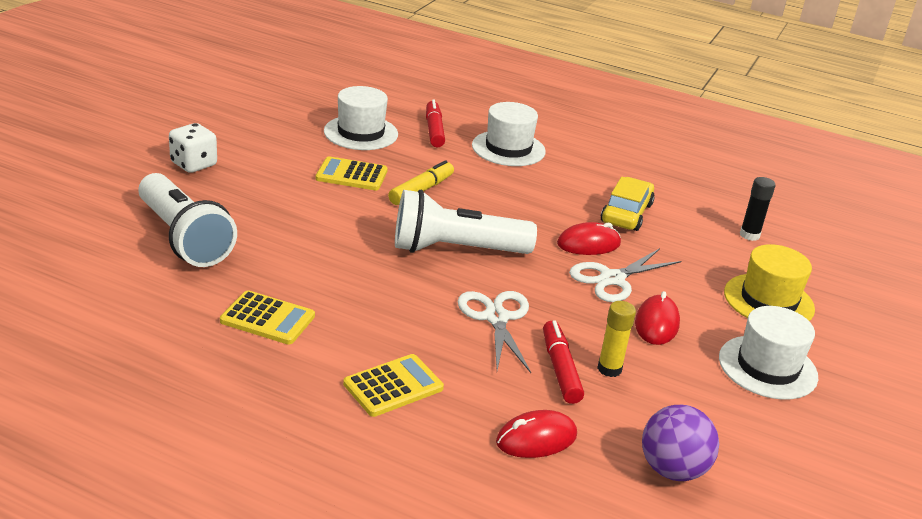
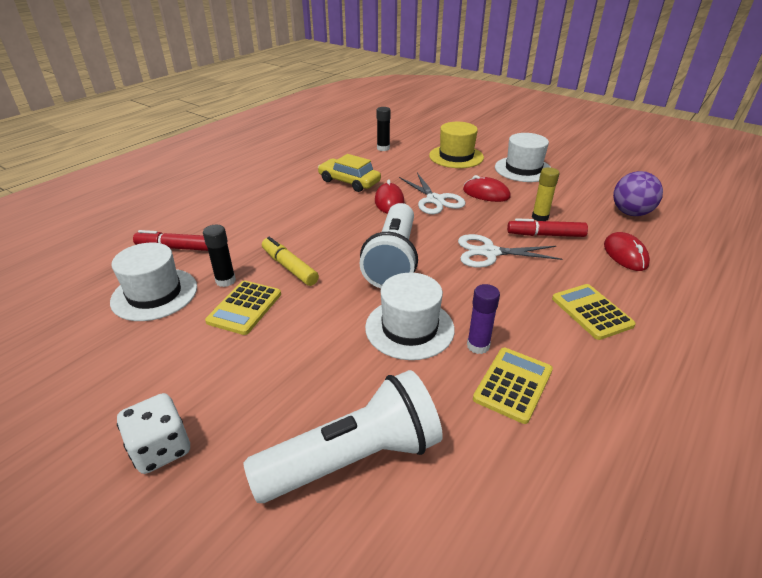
camera: 75 degrees left, 5 degrees up
(320, 301) = (478, 346): none -> purple glue stick
(389, 161) = (225, 281): none -> black glue stick
(508, 148) = (231, 214): white hat -> white hat (409, 328)

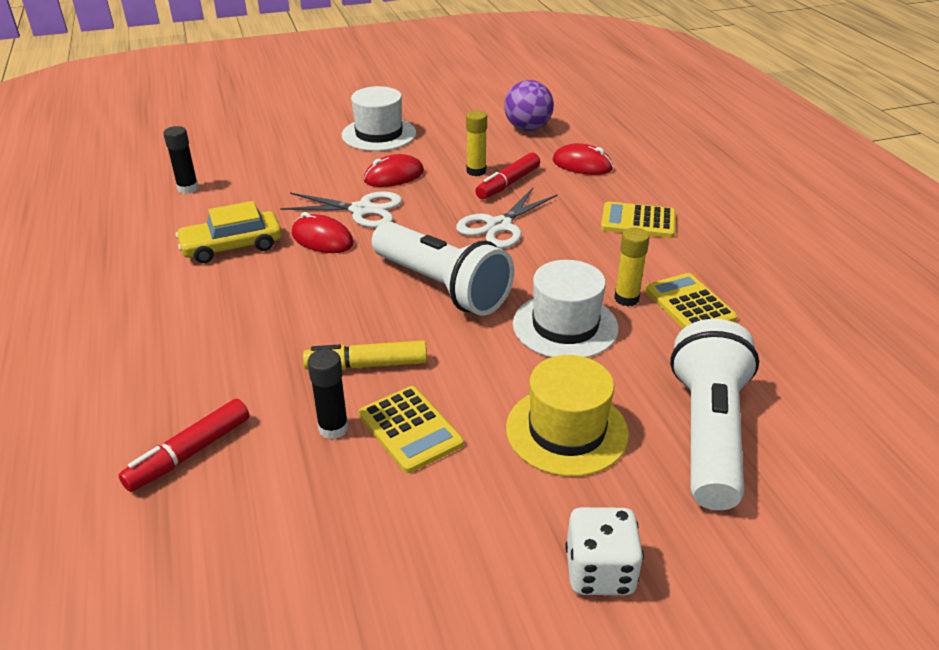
camera: 55 degrees left, 0 degrees up
(154, 294) = (287, 506): white hat -> none
(456, 156) = (290, 155): yellow hat -> yellow hat (566, 430)
(478, 346) = (626, 299): purple glue stick -> yellow glue stick

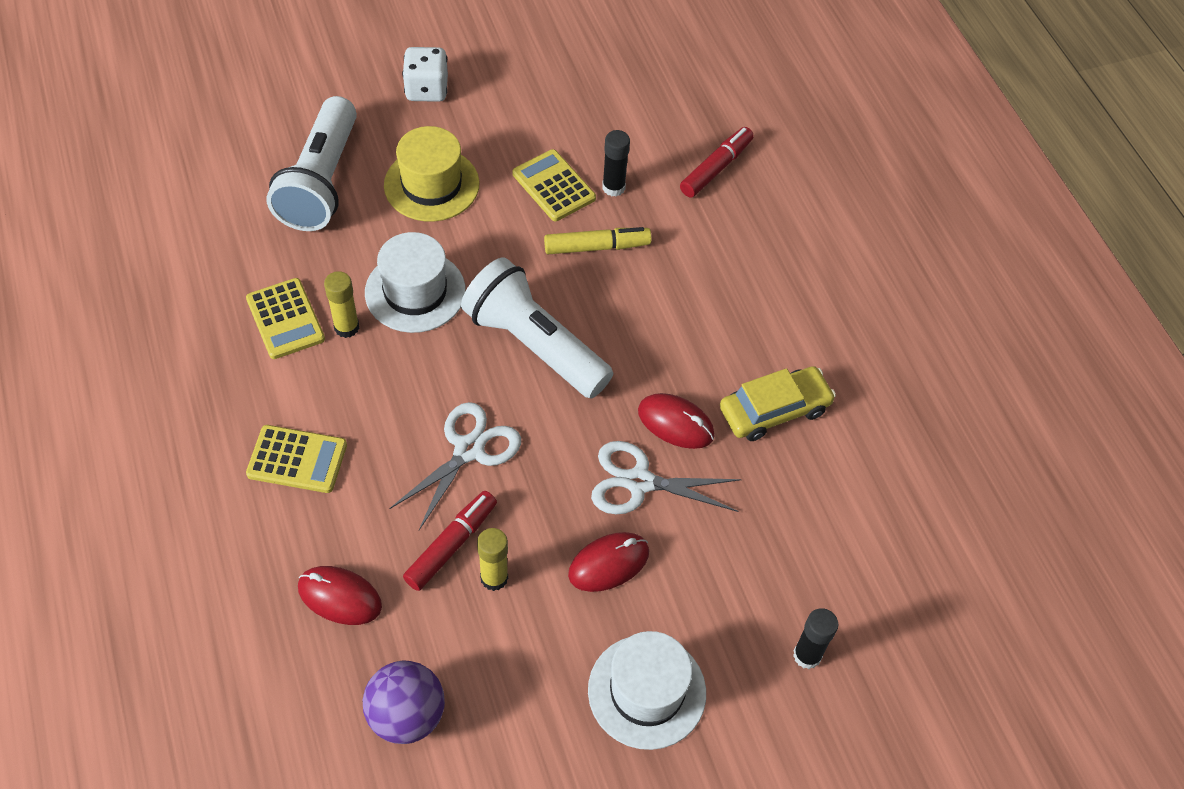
camera: 175 degrees right, 20 degrees up
(188, 188) = (877, 530): black glue stick -> black glue stick (807, 655)

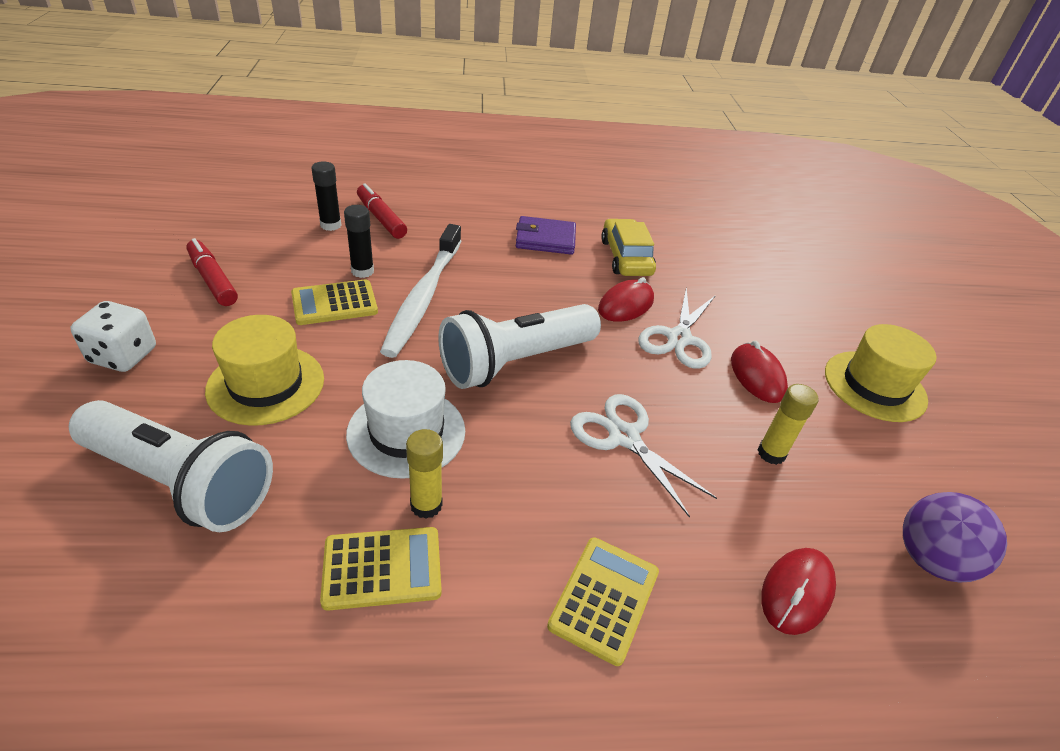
camera: 75 degrees left, 15 degrees down
(451, 545) = (733, 477): red marker -> red marker (213, 280)
(597, 247) = (423, 297): yellow marker -> white toothbrush
(647, 691) = (874, 386): white hat -> yellow hat
(766, 323) = (545, 239): none -> purple wallet
(807, 655) = (833, 301): black glue stick -> black glue stick (330, 225)

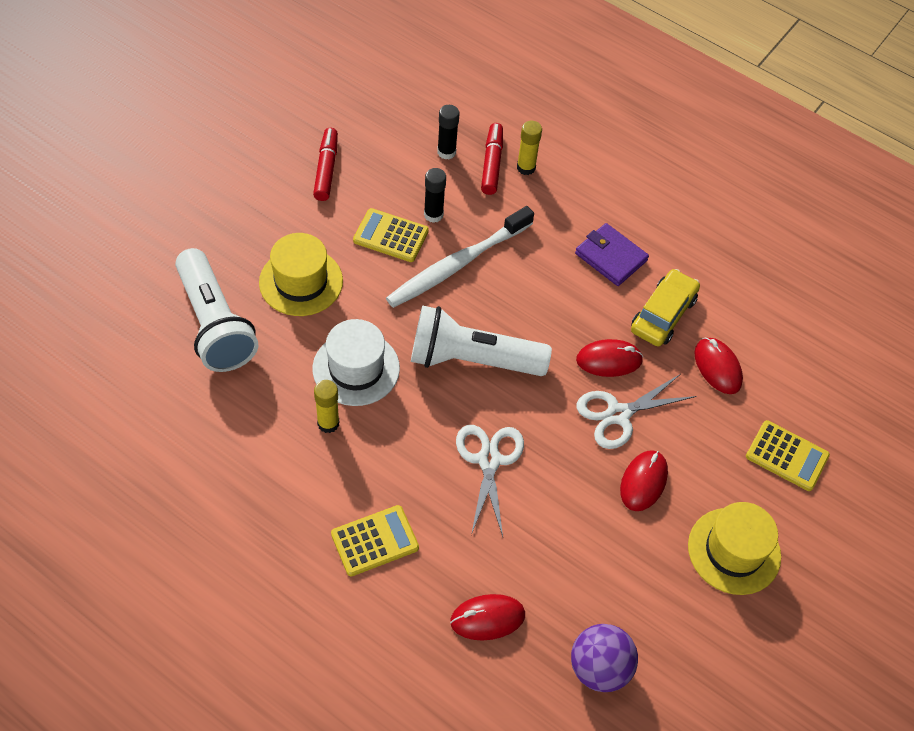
camera: 40 degrees right, 15 degrees up
(123, 356) = (236, 210): white dice -> none
(382, 568) = (277, 443): yellow calculator -> yellow calculator (787, 456)
(702, 272) = (717, 367): none -> red mouse
(771, 453) = (579, 538): yellow glue stick -> yellow glue stick (526, 168)

